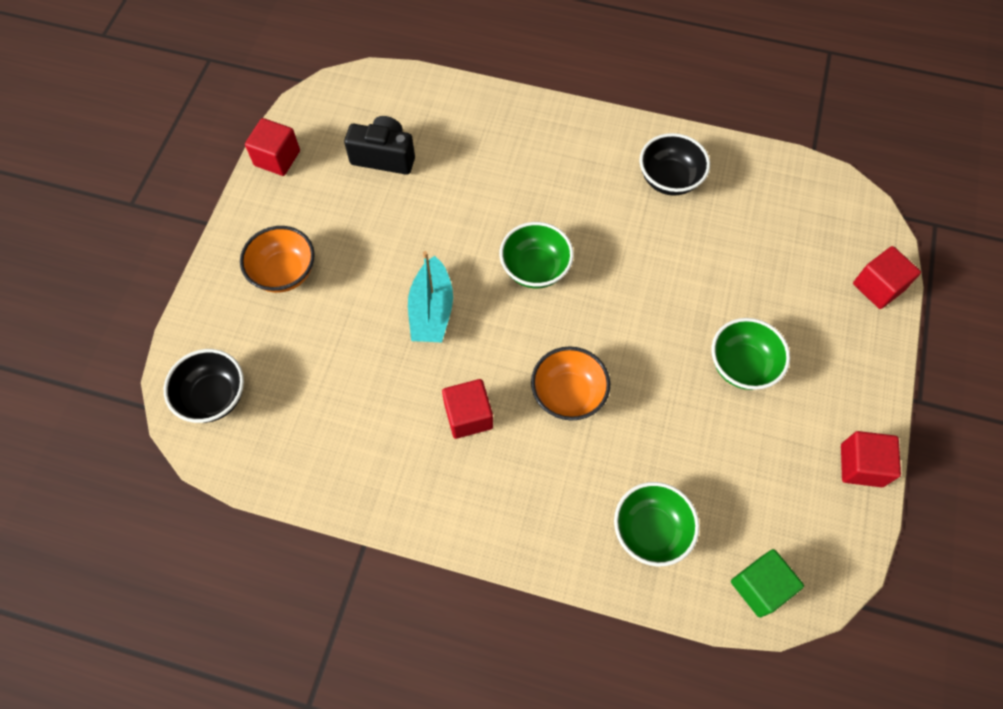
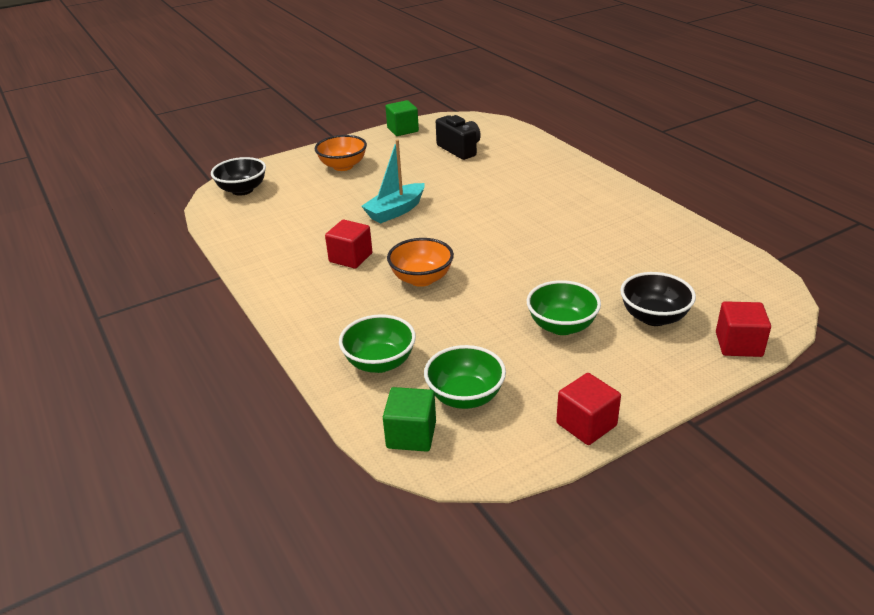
camera: 45 degrees right, 30 degrees down
(277, 158) = (402, 130): red cube -> green cube
(535, 269) = (482, 222): green bowl -> green bowl (465, 397)
(669, 179) = (632, 225): black bowl -> black bowl (654, 317)

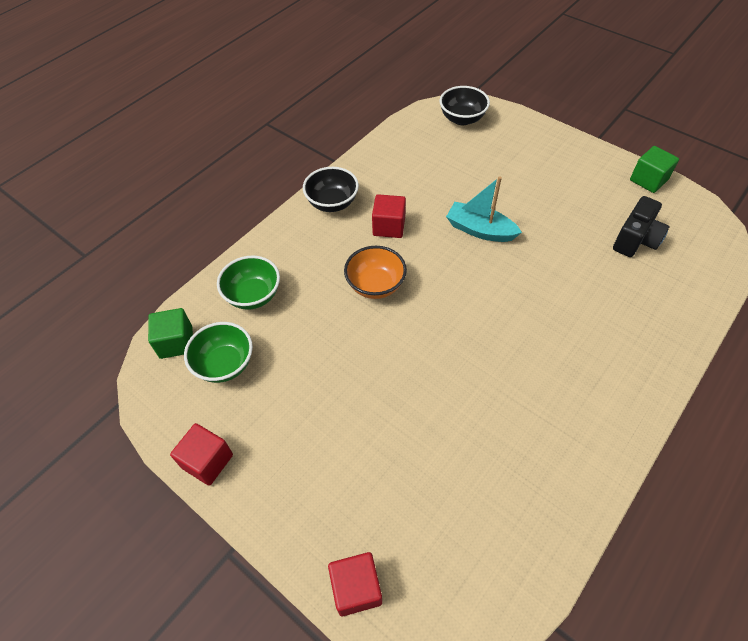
camera: 70 degrees right, 20 degrees up
(343, 166) = (542, 164): orange bowl -> none
(561, 326) = (338, 413): green bowl -> none
(654, 317) = (379, 494): black bowl -> black bowl (332, 203)

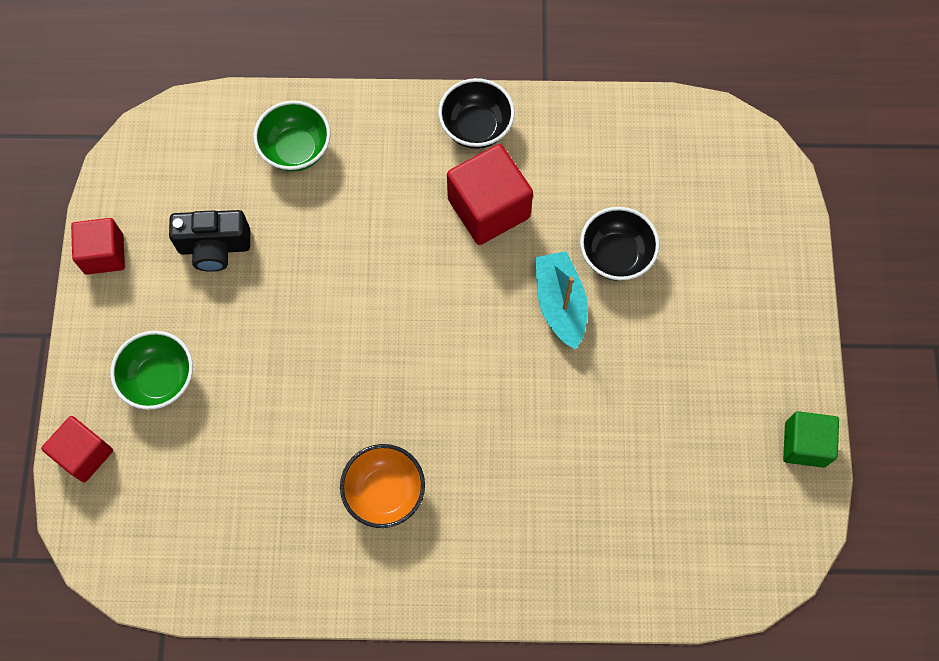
camera: 50 degrees right, 15 degrees up
(176, 342) = (194, 128): green cube -> none
(225, 364) = (203, 189): green bowl -> green bowl (160, 379)
(375, 285) = (398, 252): orange bowl -> orange bowl (384, 492)
(389, 226) = (488, 208): red cube -> red cube, size x1.55
(462, 119) = (736, 166): black bowl -> black bowl (615, 255)
(636, 240) = (682, 480): black camera -> black camera (214, 247)

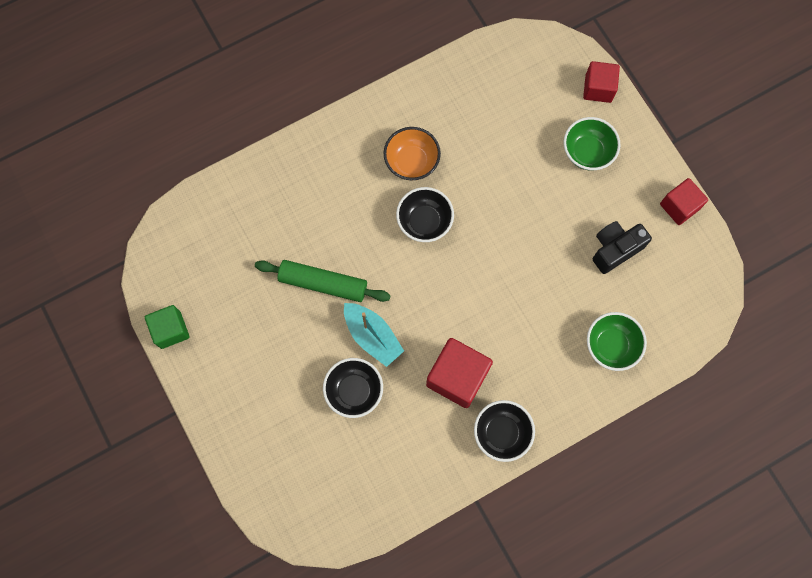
camera: 150 degrees right, 5 degrees up
(416, 405) = (424, 221): none -> black bowl
(585, 398) = (323, 283): none -> green rolling pin

